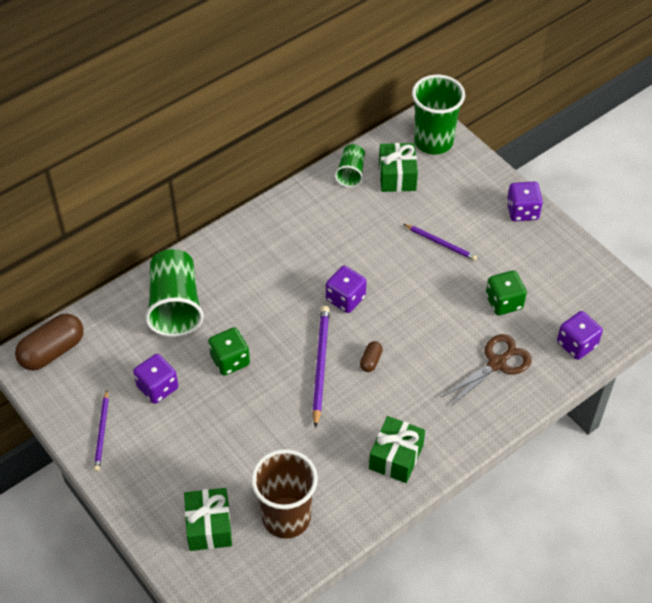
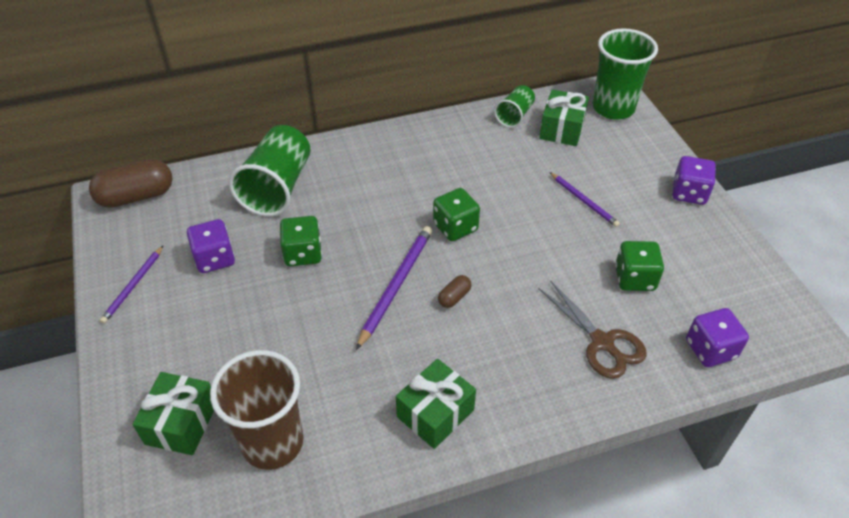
camera: 20 degrees right, 5 degrees down
(345, 298) = (455, 227): purple dice -> green dice
(497, 363) = (602, 342): brown scissors -> brown scissors turned 75 degrees clockwise

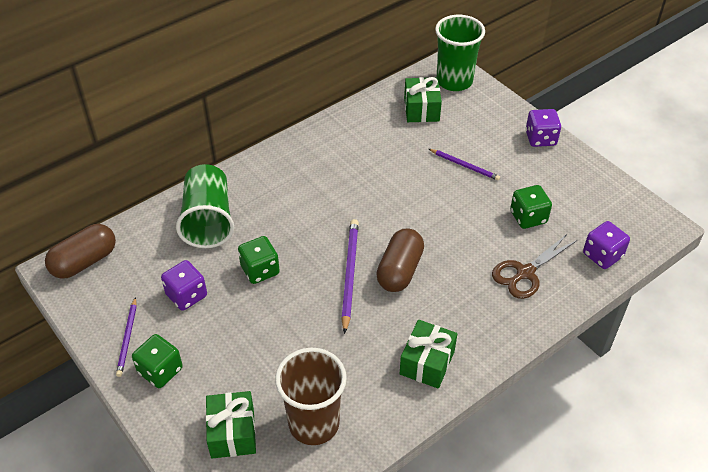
camera: 20 degrees left, 0 degrees up
(454, 297) = (399, 270): brown capsule -> brown capsule, size x2.13
(455, 227) = (374, 214): green dice -> green dice (160, 371)
(514, 115) = (378, 107): green cup -> none
(602, 342) = (525, 273): brown scissors -> brown scissors turned 105 degrees clockwise

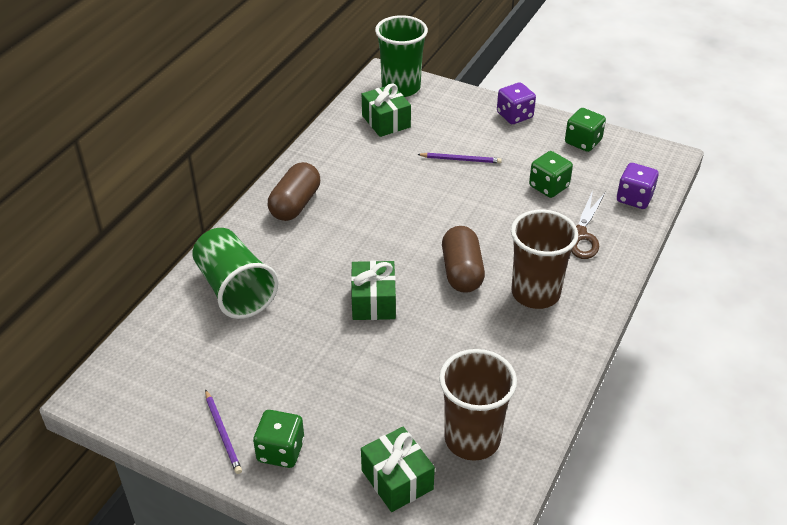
camera: 25 degrees left, 5 degrees down
(84, 261) = (121, 375): brown capsule -> brown capsule (295, 204)
(186, 295) = (260, 369): purple dice -> none
(260, 270) = (322, 318): green dice -> green dice (583, 142)
(349, 274) = (416, 291): purple pencil -> none
(427, 362) = (542, 344): green gift -> green gift (373, 302)
(451, 313) = (535, 293): none -> brown cup

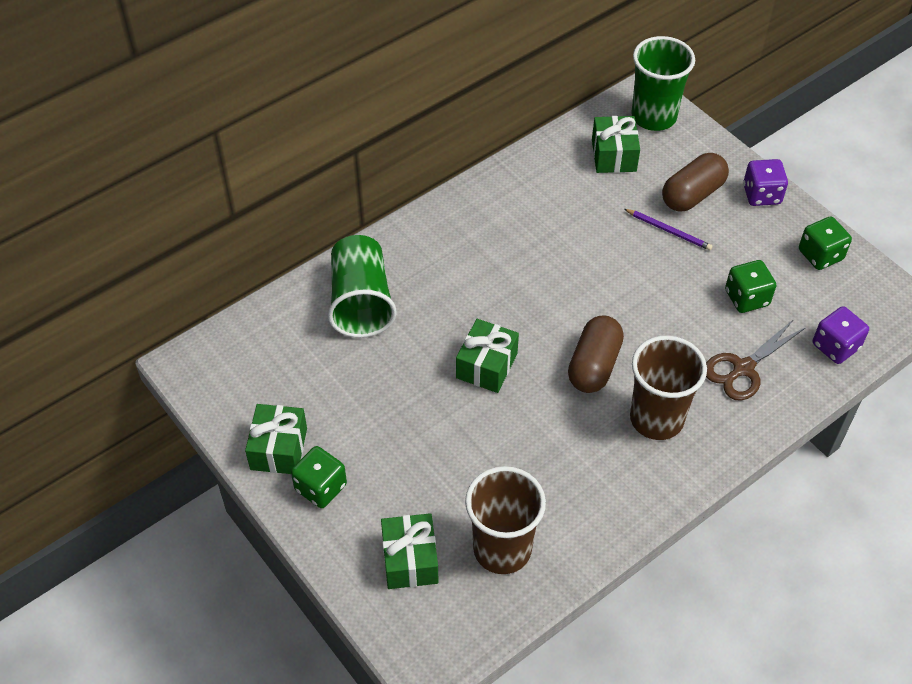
camera: 25 degrees right, 10 degrees up
(223, 433) = (278, 449): purple pencil -> green gift
(295, 204) = (467, 225): brown capsule -> brown capsule (692, 194)

